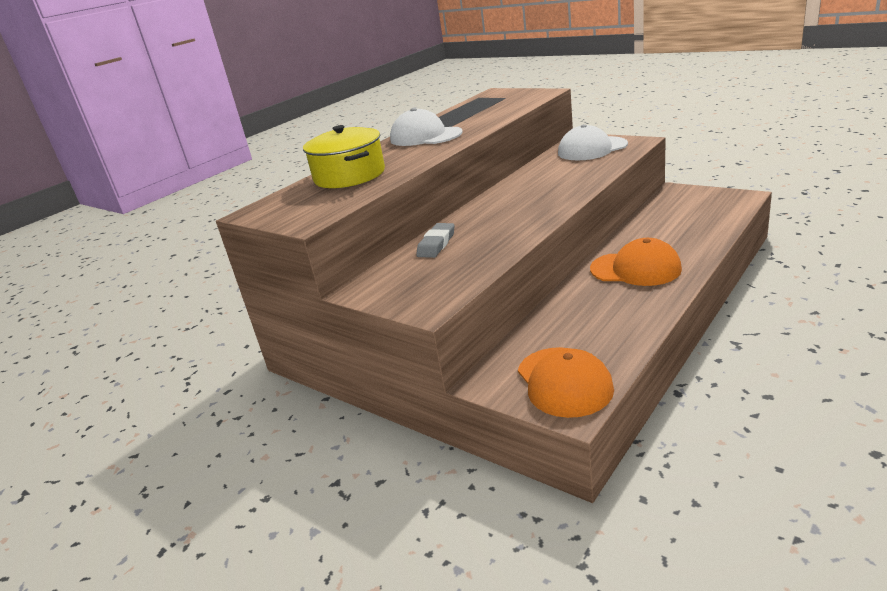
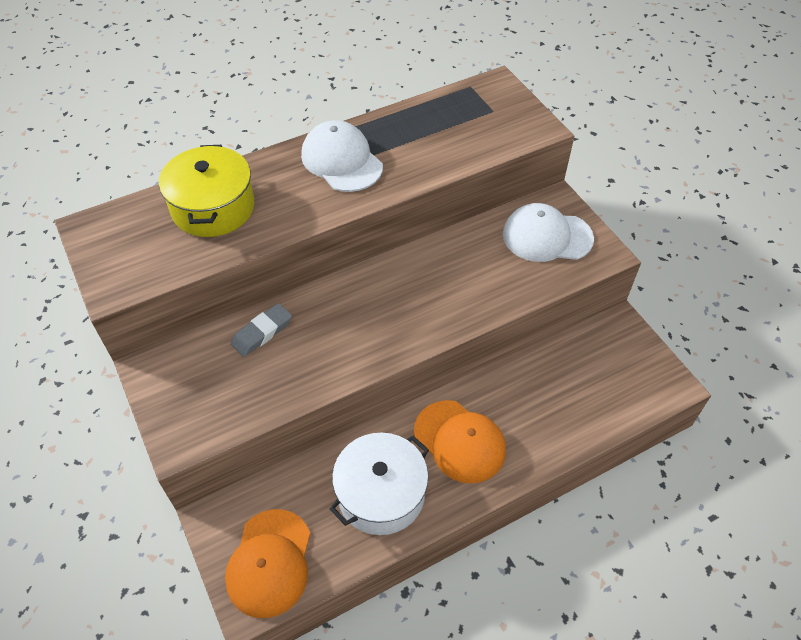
camera: 20 degrees right, 25 degrees up
(610, 313) = (381, 494): none -> white pot

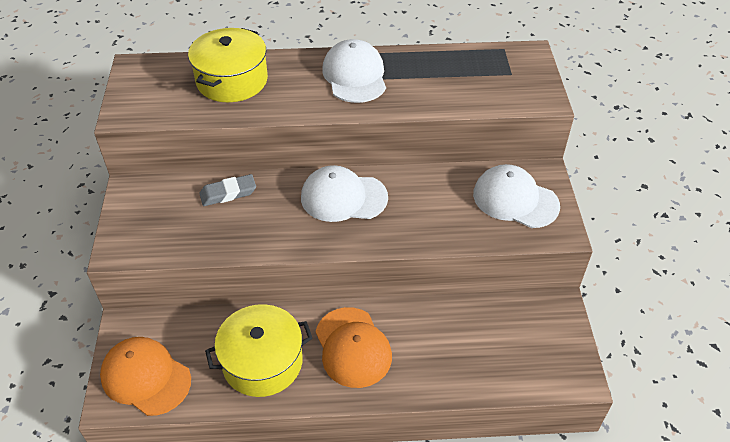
camera: 25 degrees right, 5 degrees down
(269, 563) = (145, 377): orange cap -> orange cap turned 90 degrees clockwise
(381, 494) = (262, 362): white pot -> yellow pot
(384, 293) = (343, 197): none -> white cap

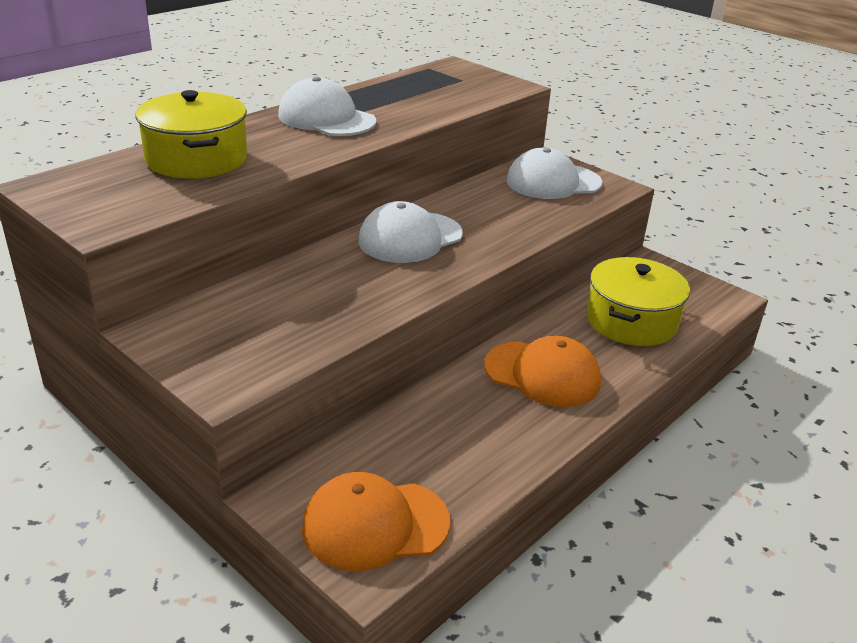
camera: 45 degrees left, 15 degrees down
(228, 193) = (284, 283): grey eraser -> none
(262, 362) = (479, 434): yellow pot -> yellow pot (631, 321)

